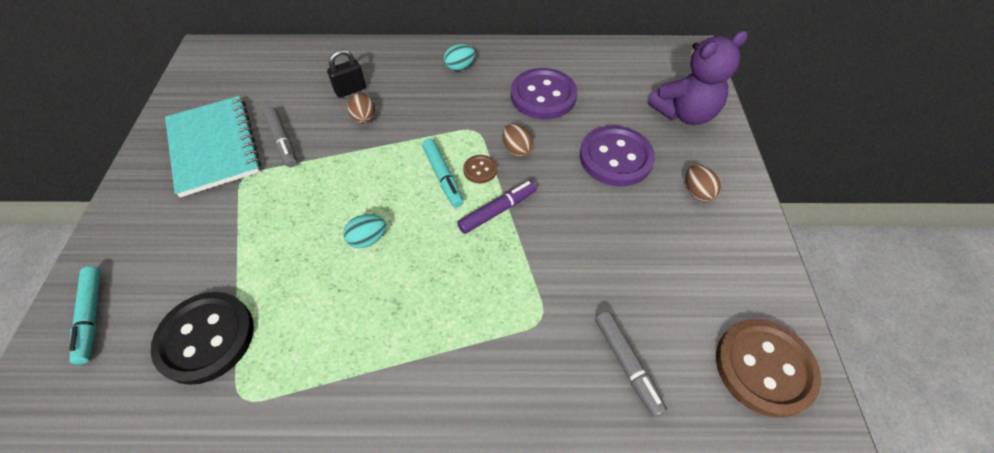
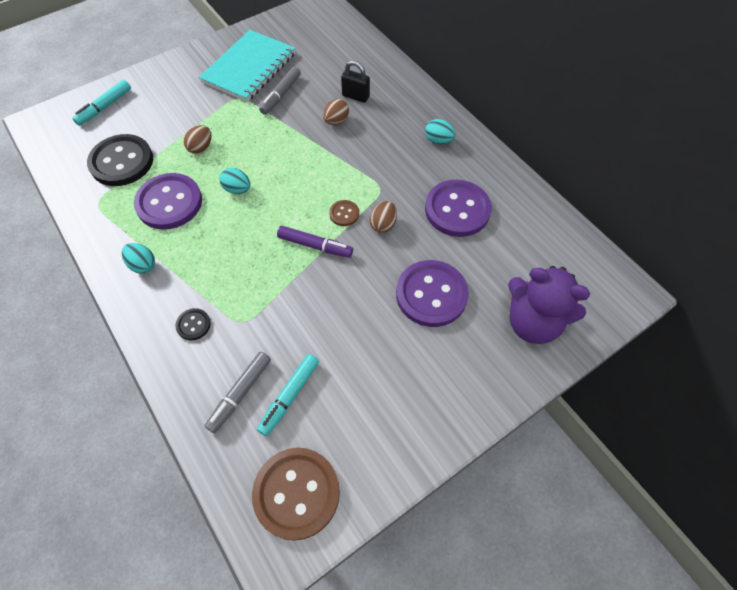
camera: 55 degrees right, 5 degrees up
(322, 314) = (169, 203): none -> purple button
(386, 386) = (143, 265): none -> turquoise egg
(443, 176) = (320, 196): turquoise marker -> turquoise marker (289, 396)
(511, 369) = (193, 325): none -> black button
(697, 192) = (442, 372): brown egg -> brown egg (201, 148)

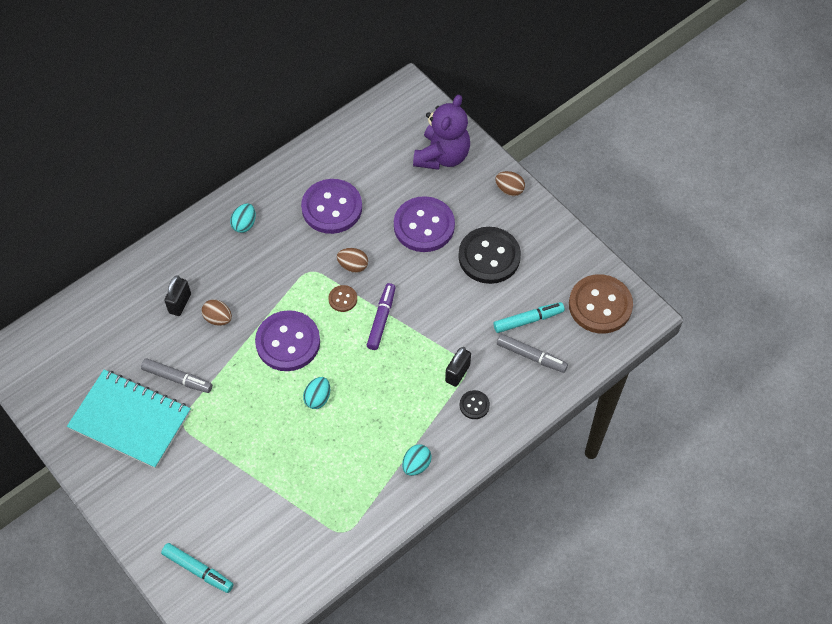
camera: 95 degrees left, 0 degrees up
(122, 162) = (285, 524): black button -> black button (489, 256)
(169, 203) = (339, 459): purple button -> purple button (288, 342)
(201, 148) = (261, 446): brown egg -> brown egg (509, 190)
(236, 312) = (457, 373): none -> black padlock
(289, 396) = (528, 320): turquoise marker -> turquoise marker turned 45 degrees counterclockwise

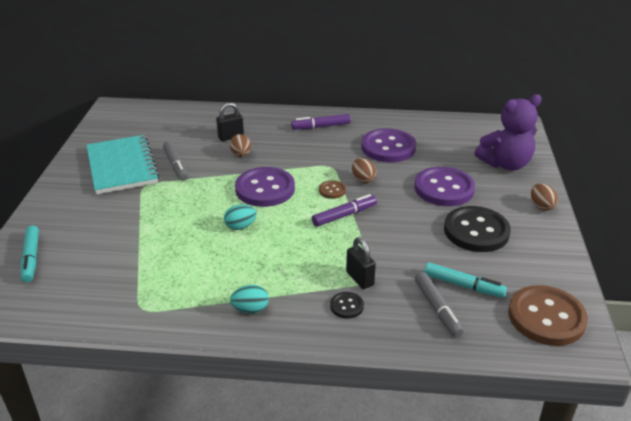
camera: 45 degrees right, 25 degrees down
(244, 224) = (321, 126): turquoise egg -> purple marker
(457, 373) = (360, 278): black padlock -> black padlock turned 75 degrees clockwise

